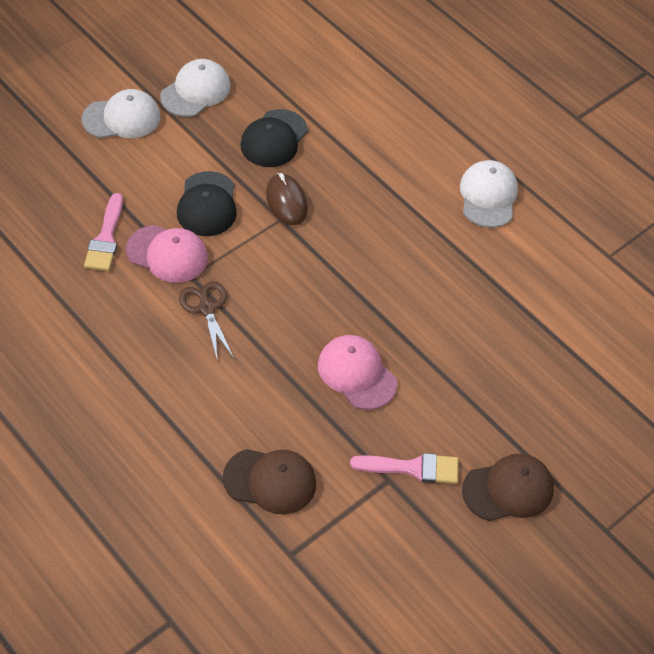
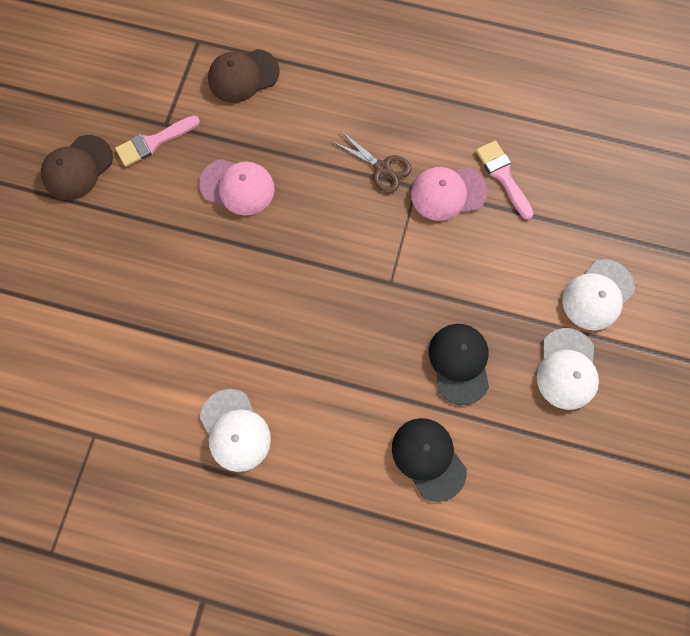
camera: 150 degrees right, 20 degrees up
(207, 204) = (457, 257): black cap -> black cap (428, 458)
(286, 201) = (399, 304): brown mouse -> none

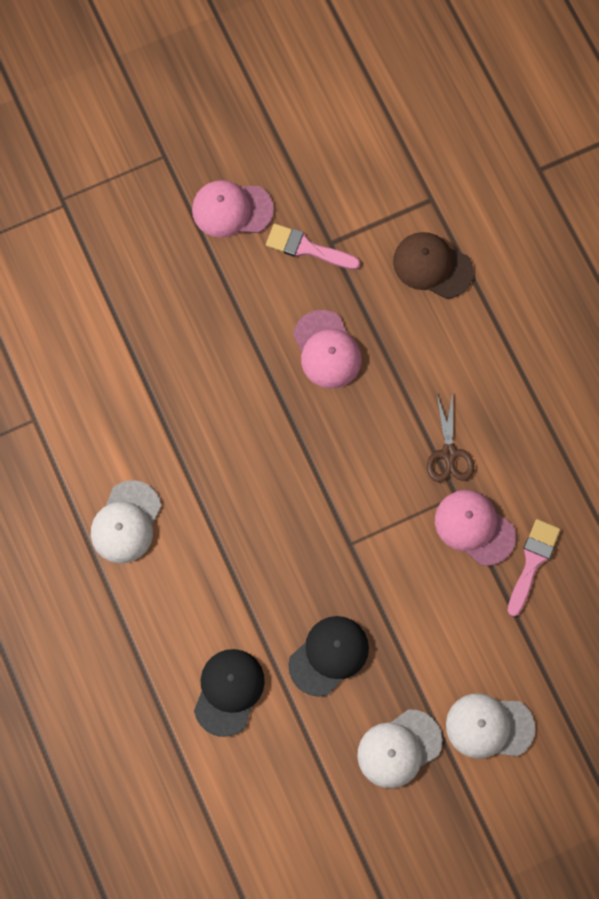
camera: 50 degrees right, 0 degrees up
(78, 168) = (232, 209): brown cap -> pink cap

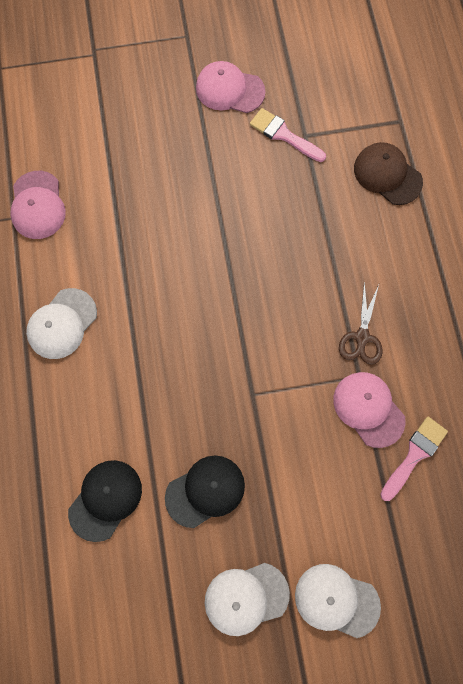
camera: 15 degrees right, 0 degrees up
(327, 350) = (278, 222): pink cap -> pink cap (38, 205)

